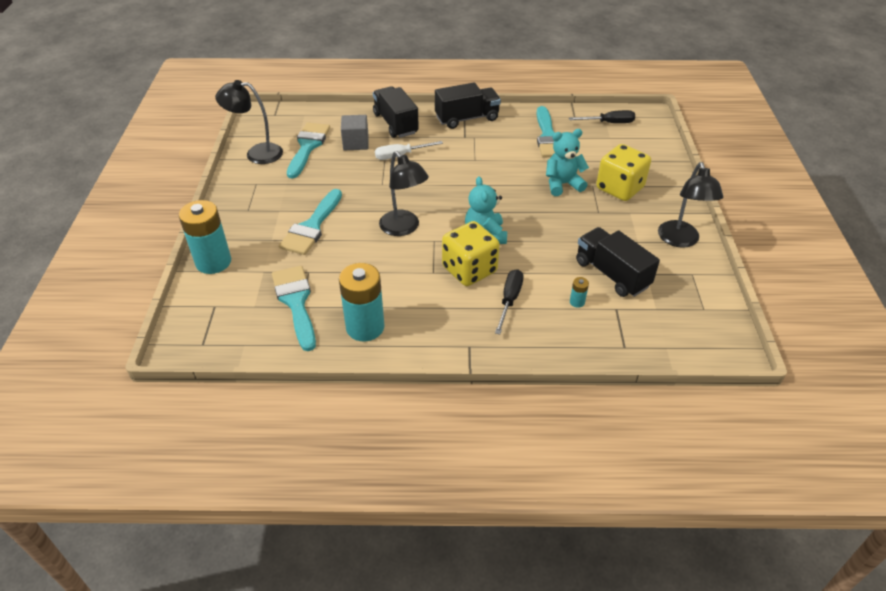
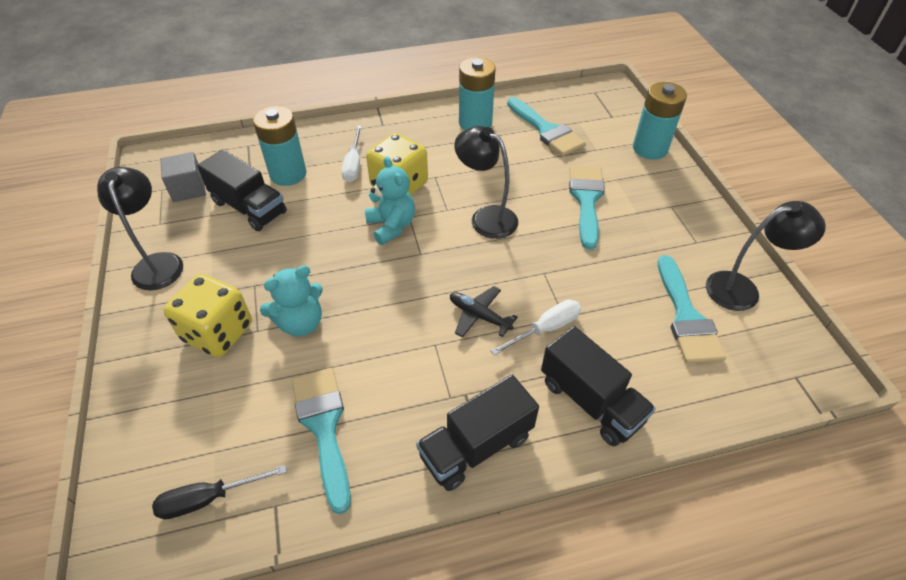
camera: 165 degrees right, 5 degrees up
(356, 143) = (625, 340): grey cube -> grey cube (188, 189)
(440, 168) = (479, 316): none -> black plane
(509, 300) = (354, 164): black screwdriver -> white screwdriver
(577, 302) = (288, 174): turquoise battery -> turquoise battery, size x2.44

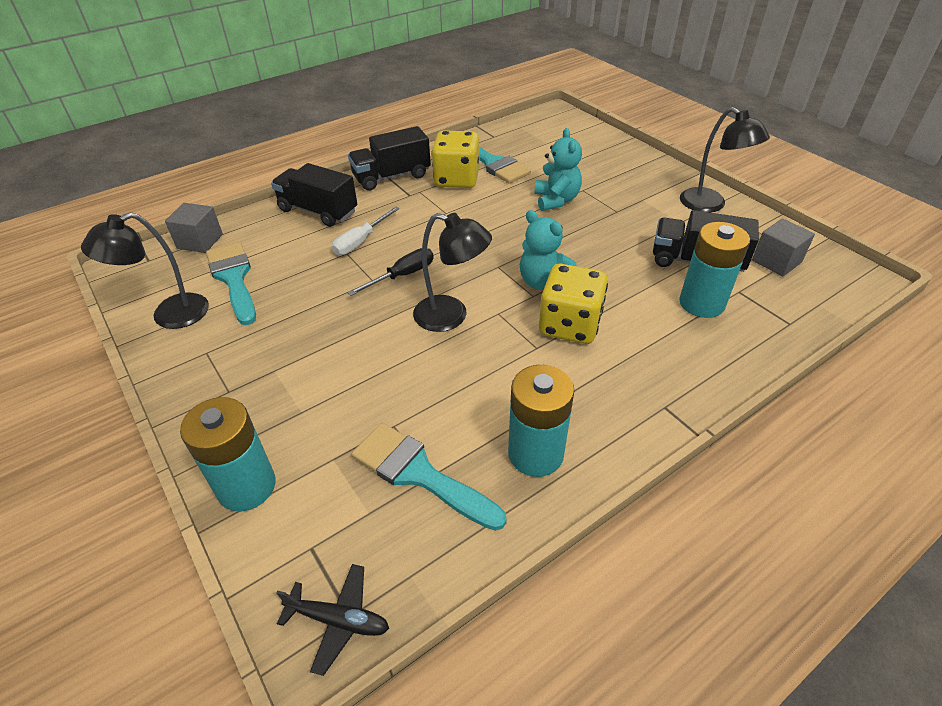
camera: 160 degrees right, 5 degrees down
(208, 498) = (531, 131): black screwdriver -> black screwdriver (402, 275)
(218, 332) = (608, 182): yellow dice -> yellow dice (457, 179)
(300, 323) = (556, 200): turquoise teddy bear -> turquoise teddy bear turned 135 degrees clockwise
(354, 164) = (643, 335): white screwdriver -> none
(476, 446) = (391, 176): black truck -> black truck turned 150 degrees counterclockwise
(479, 316) = (420, 236): black plane -> black plane (339, 620)
(586, 200) = (339, 369): turquoise brush -> none
(740, 391) = (200, 241): none -> grey cube

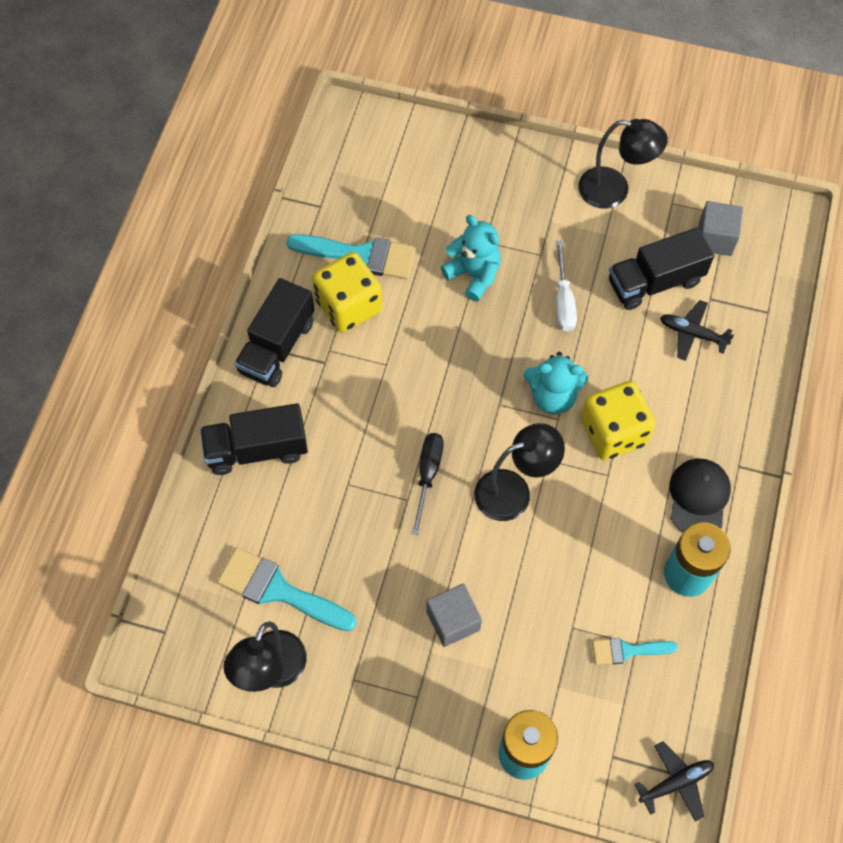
camera: 40 degrees left, 20 degrees up
(200, 241) = (185, 573): grey cube -> grey cube (453, 620)
(361, 241) = (345, 460): white screwdriver -> white screwdriver (563, 300)
(419, 474) = (627, 650): turquoise brush -> turquoise brush, size x0.57
(602, 406) = (698, 498): none -> black cap
(701, 303) = (692, 334): turquoise battery -> black plane

